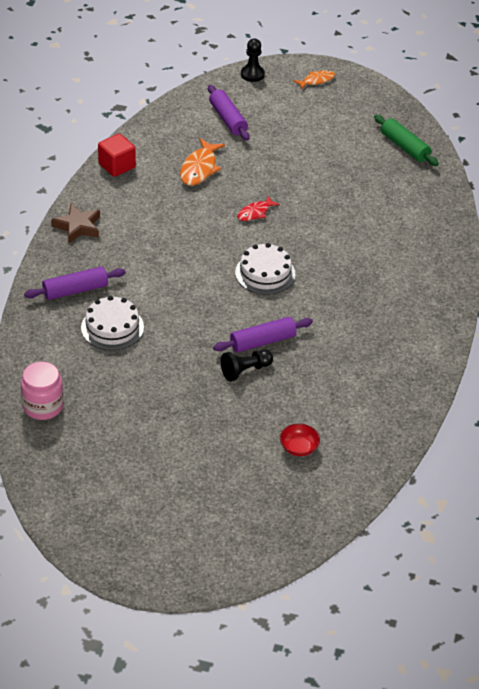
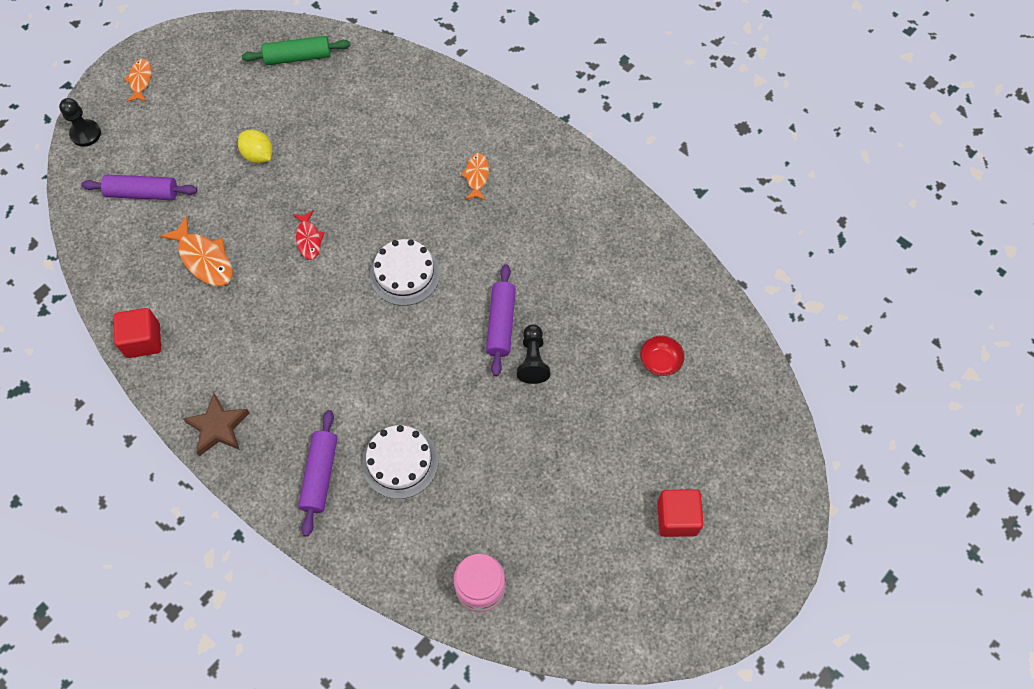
camera: 60 degrees left, 20 degrees up
(169, 503) = (677, 518): none -> red cube
(303, 161) = (258, 155): none -> yellow lemon
(381, 281) = (476, 176): none -> orange fish

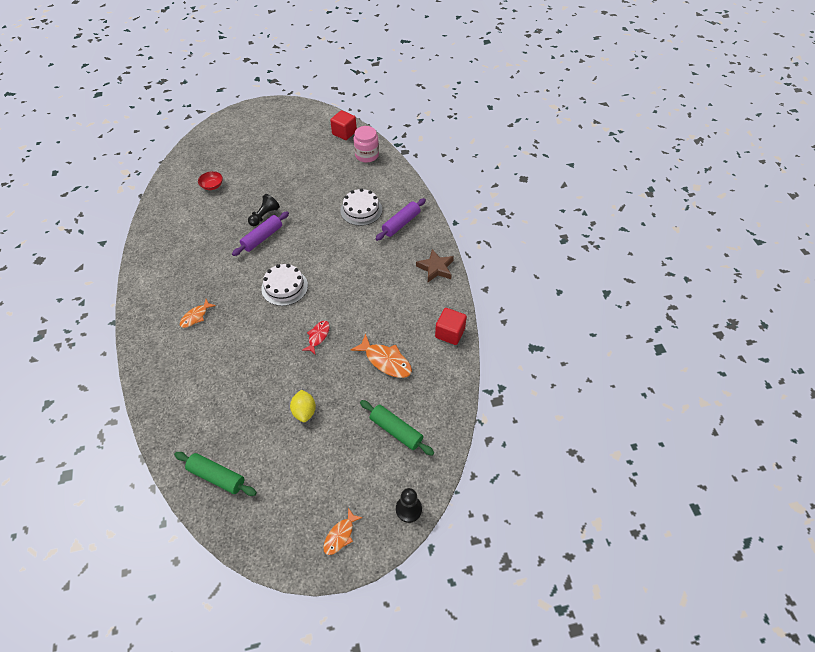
camera: 145 degrees left, 10 degrees down
(143, 193) = (396, 431): purple rolling pin -> green rolling pin
(204, 259) = (385, 361): orange fish -> orange fish turned 135 degrees clockwise
(677, 518) = (270, 137): red cube -> red cube (344, 133)

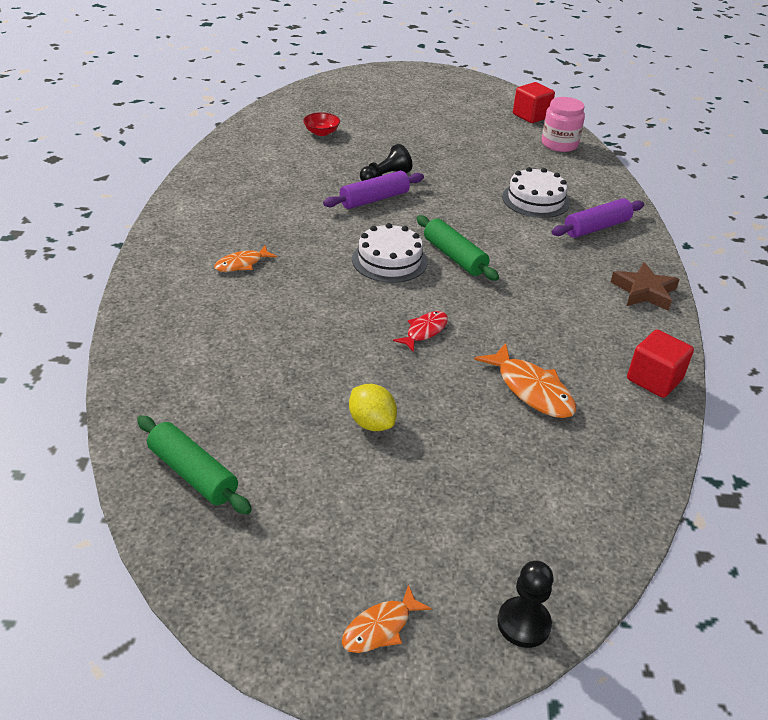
camera: 15 degrees right, 15 degrees down
(304, 411) = (371, 423): yellow lemon -> yellow lemon turned 45 degrees counterclockwise
(396, 431) = (527, 493): green rolling pin -> green rolling pin (454, 257)

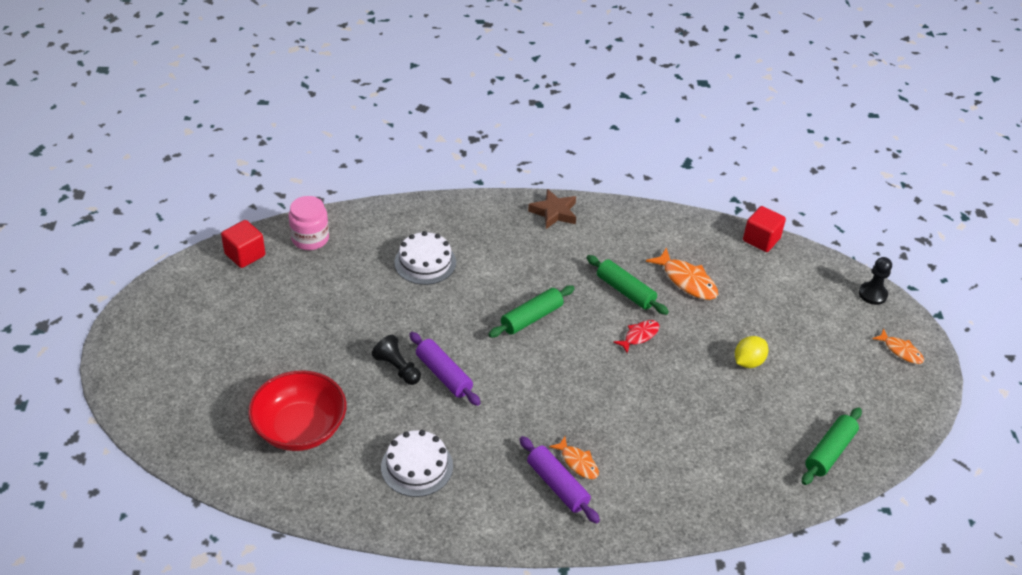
camera: 95 degrees left, 5 degrees up
(321, 132) = (300, 428): red bowl -> red bowl, size x2.26
(389, 260) = (547, 360): white cake -> white cake (417, 466)
(424, 331) = (639, 336): red fish -> red fish turned 105 degrees clockwise
(504, 331) = (625, 291): none -> green rolling pin
(531, 390) = (687, 280): orange fish -> orange fish turned 90 degrees clockwise
(596, 228) = (466, 228): purple rolling pin -> purple rolling pin (557, 485)
(654, 379) = (656, 221): red cube -> red cube (761, 239)

